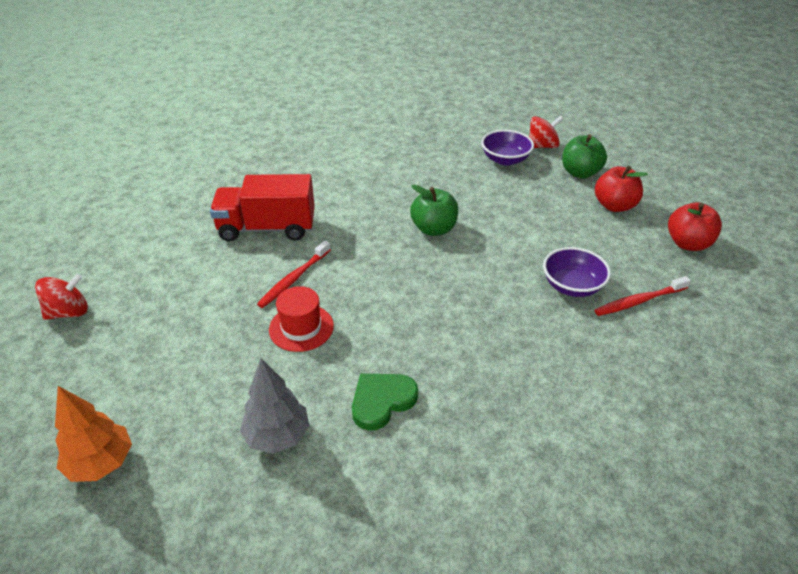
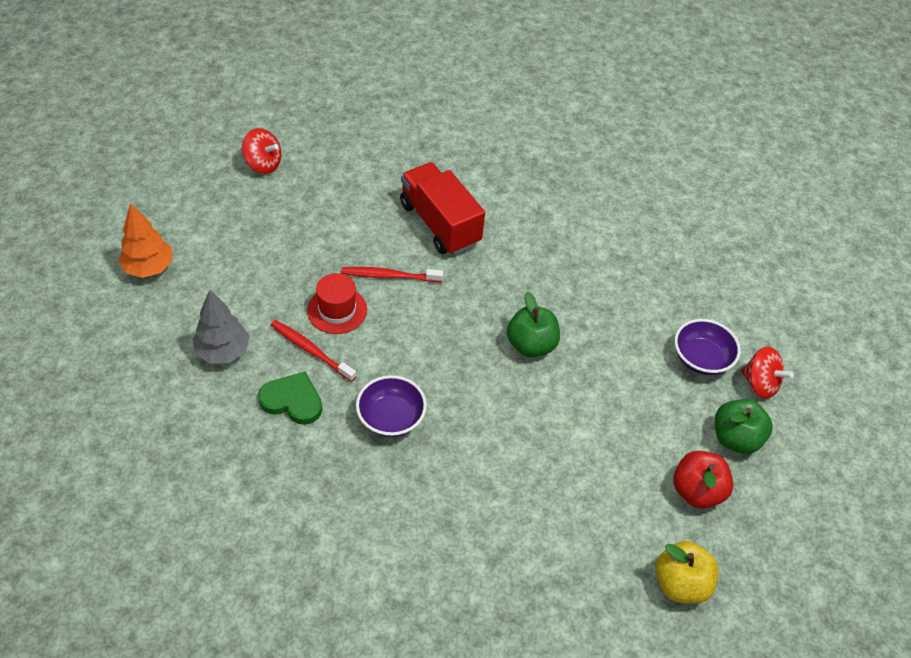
camera: 55 degrees right, 10 degrees up
(572, 286) = (527, 491): purple bowl -> purple bowl (391, 418)
(638, 301) = (544, 558): red toothbrush -> red toothbrush (310, 350)
(688, 243) = (680, 583): red apple -> yellow apple

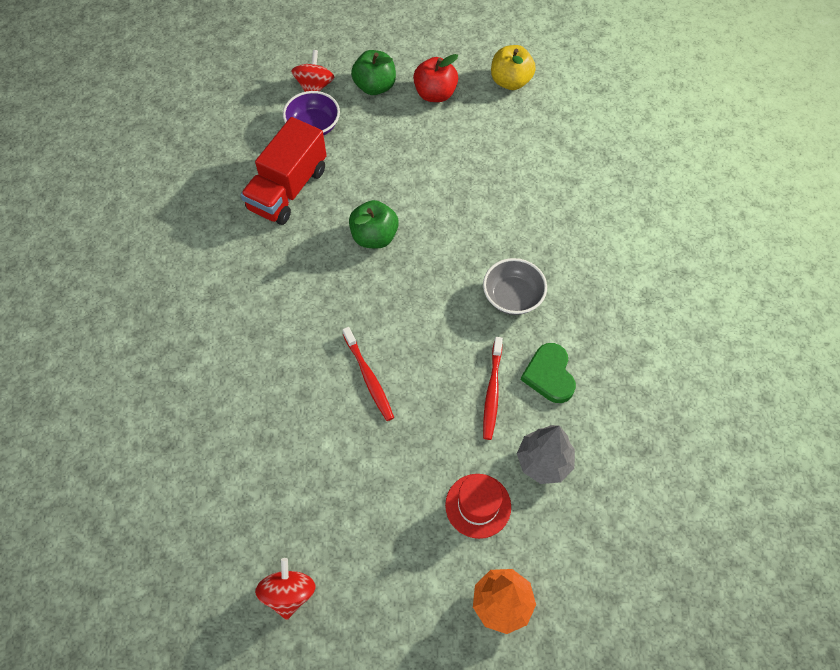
camera: 115 degrees left, 10 degrees up
(337, 310) = (436, 397): red hat -> red hat (478, 505)
(391, 418) = (512, 297): purple bowl -> grey bowl
(440, 224) = (276, 370): red truck -> red truck (288, 189)

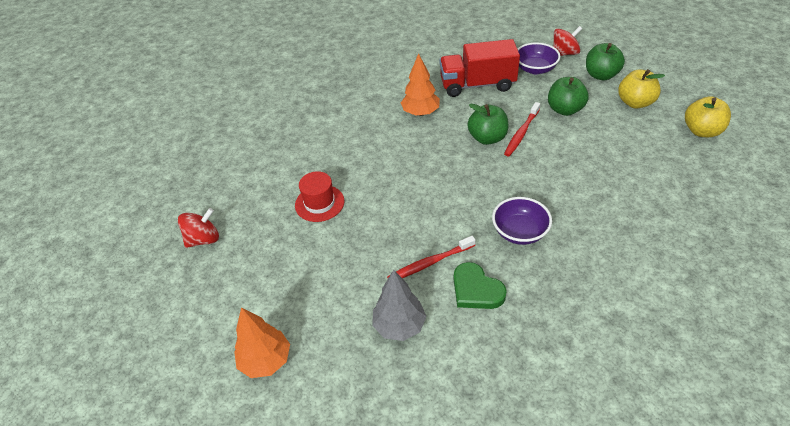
camera: 60 degrees right, 15 degrees down
(282, 267) = (420, 113): none -> orange tree
(369, 378) = (381, 193): red toothbrush -> red toothbrush (521, 133)
(394, 149) = (565, 109): none -> green apple
(435, 94) = (635, 103): red apple -> yellow apple
(478, 505) = (332, 304): red hat -> red hat (319, 203)
(512, 297) = (519, 232): grey bowl -> purple bowl
(549, 375) = (476, 290): green heart -> green heart turned 90 degrees counterclockwise

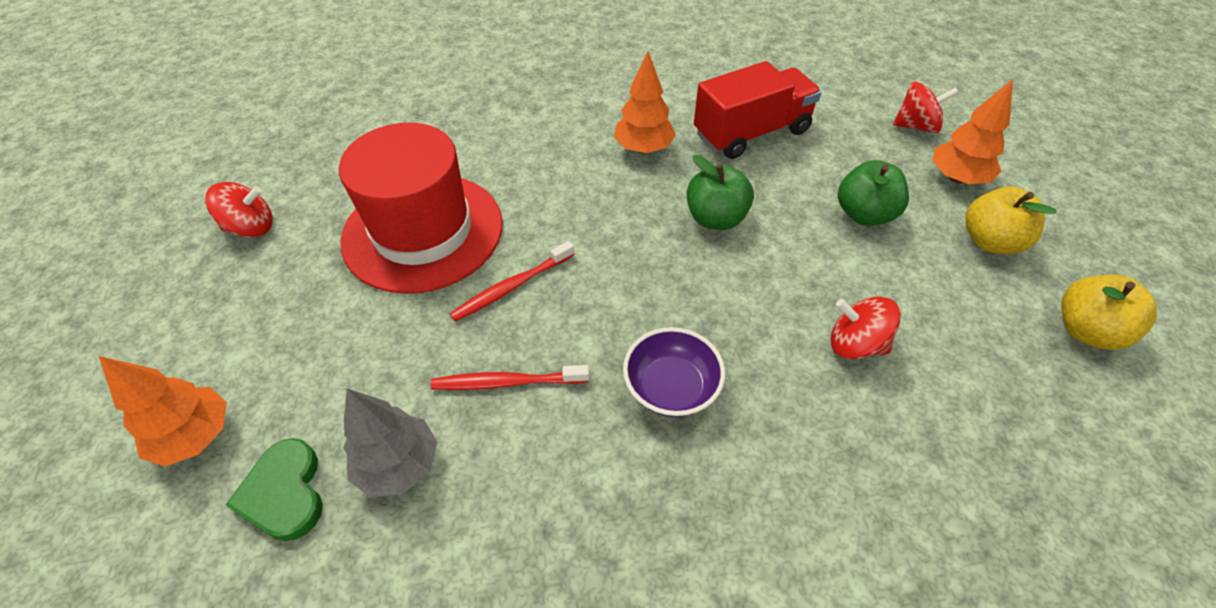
camera: 20 degrees right, 5 degrees up
(319, 203) = (423, 231): red hat -> red hat, size x2.12
(476, 290) = (545, 456): green heart -> green heart (284, 493)
(477, 85) = (751, 133): red truck -> red truck turned 135 degrees clockwise
(521, 133) = (772, 229): red toothbrush -> red toothbrush (511, 287)
(535, 69) = (854, 136): purple bowl -> none
(599, 176) = (855, 344): none -> red spinning top
(601, 75) = (957, 178): green apple -> orange tree

